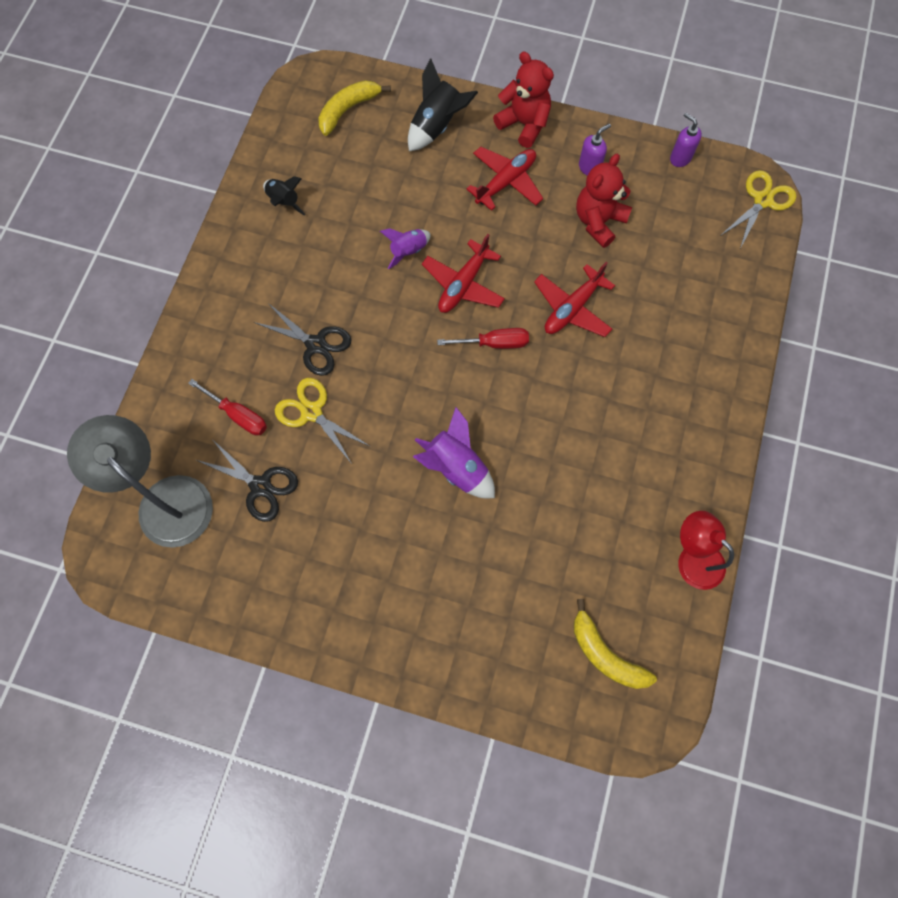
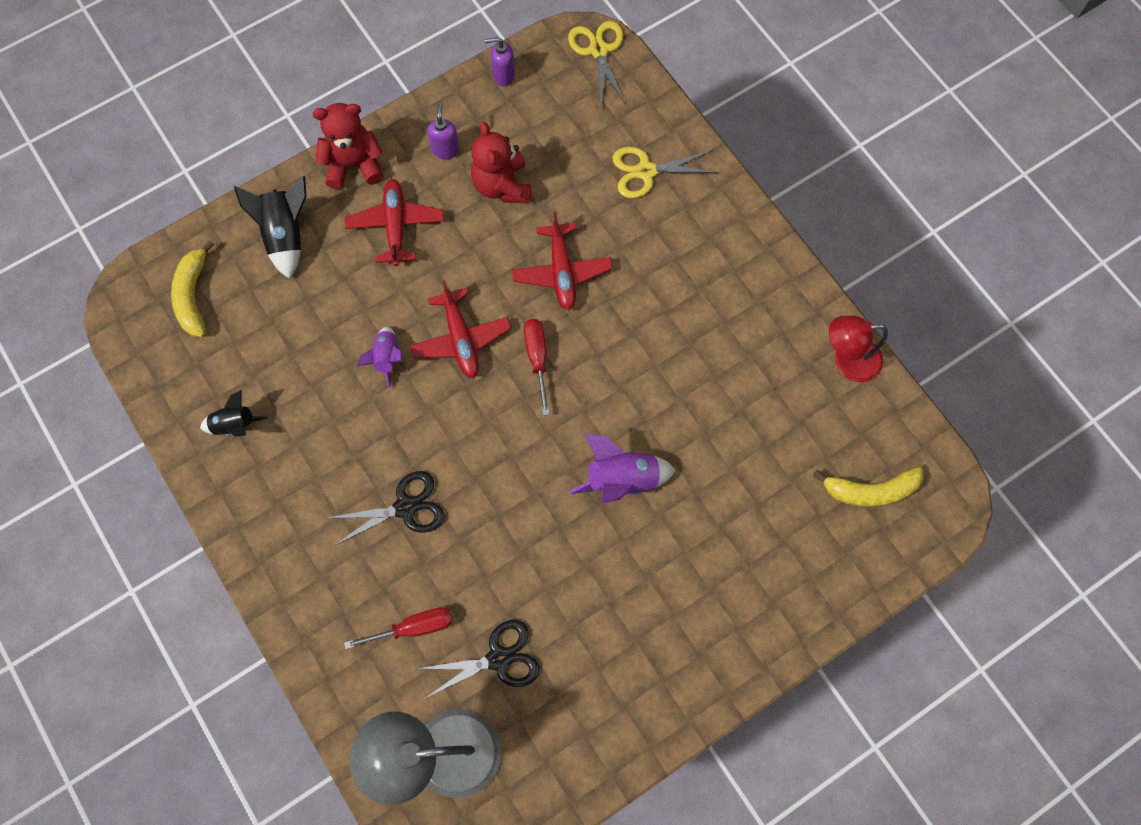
camera: 50 degrees left, 0 degrees up
(311, 412) = (467, 561): yellow scissors -> yellow scissors (646, 171)
(494, 343) = (537, 359): red screwdriver -> red screwdriver turned 45 degrees counterclockwise

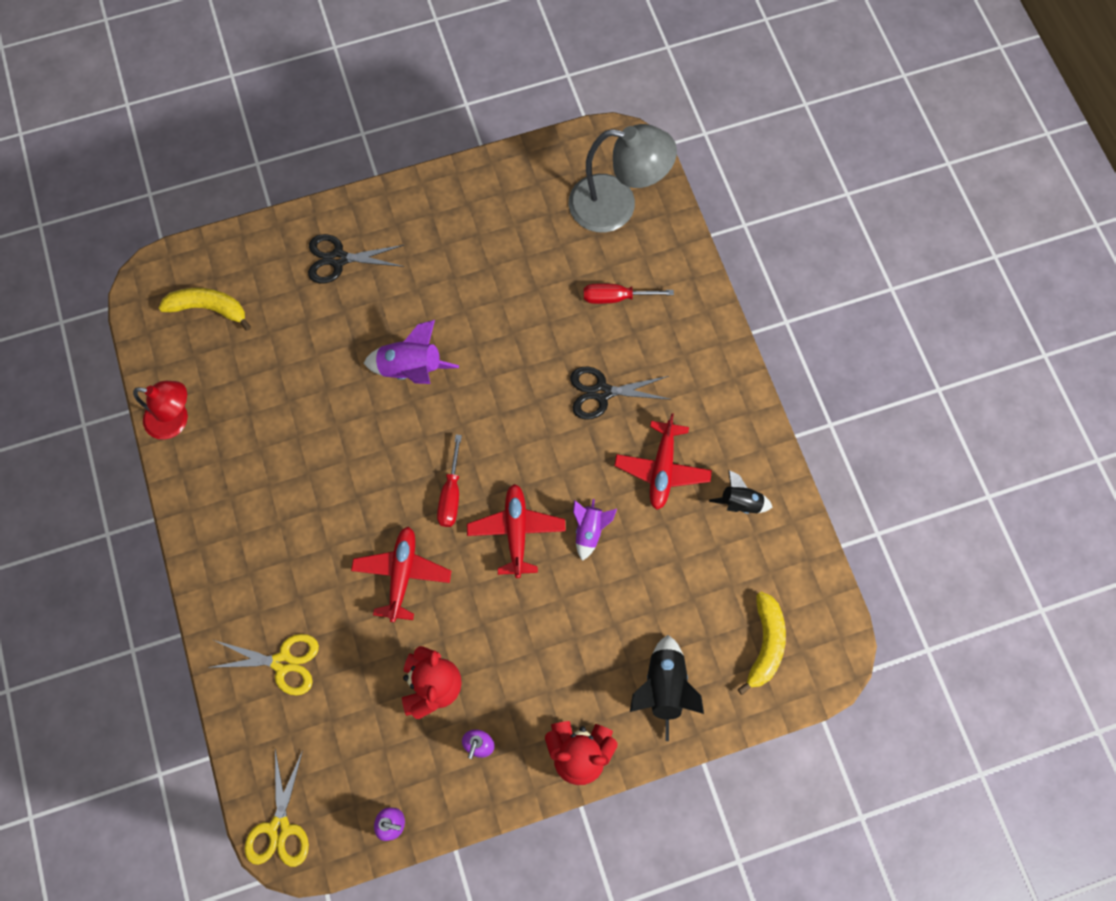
camera: 165 degrees left, 0 degrees up
(396, 226) = (551, 668): red plane -> red plane (662, 469)
(499, 659) = (553, 259): black scissors -> black scissors (338, 259)

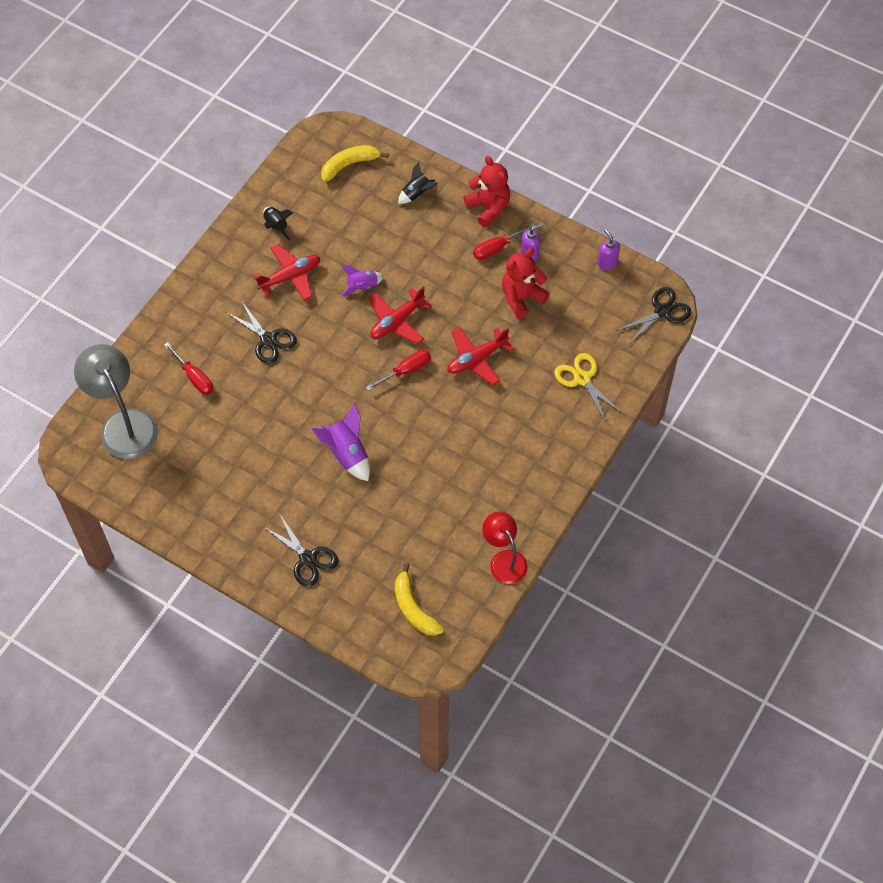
camera: 130 degrees left, 10 degrees down
(279, 828) = (662, 311): yellow scissors -> black scissors
(518, 714) = (497, 248): none -> red screwdriver
(664, 687) = (417, 194): black rocket -> black rocket, size x0.64

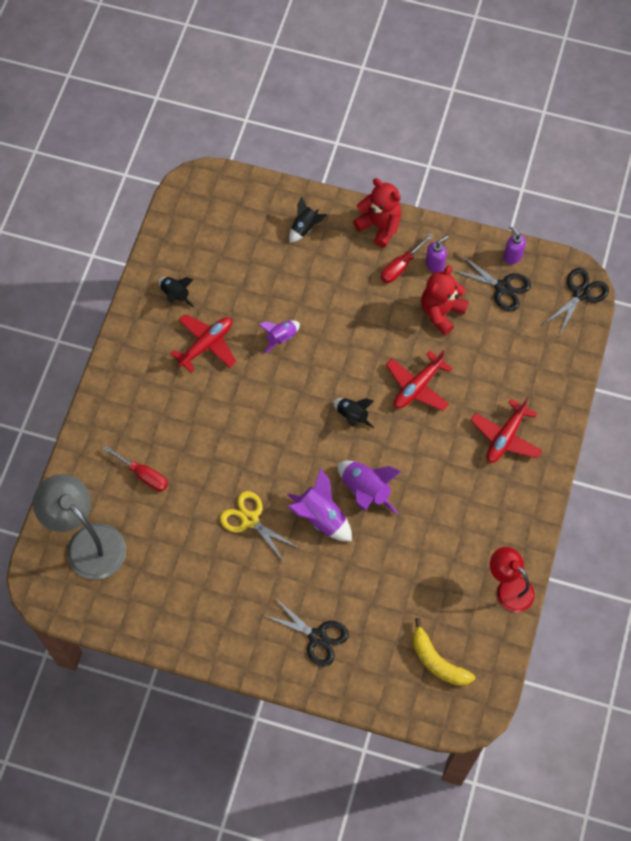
camera: 15 degrees left, 5 degrees up
(268, 340) = (205, 417): black scissors -> black scissors (502, 288)
(349, 165) = (228, 213): yellow banana -> none
(396, 440) = (365, 491): none -> purple rocket
(397, 321) = (327, 366): red plane -> red plane (505, 437)
(406, 371) = (352, 416): red screwdriver -> black rocket
(582, 379) = (525, 382): yellow scissors -> yellow scissors (250, 519)

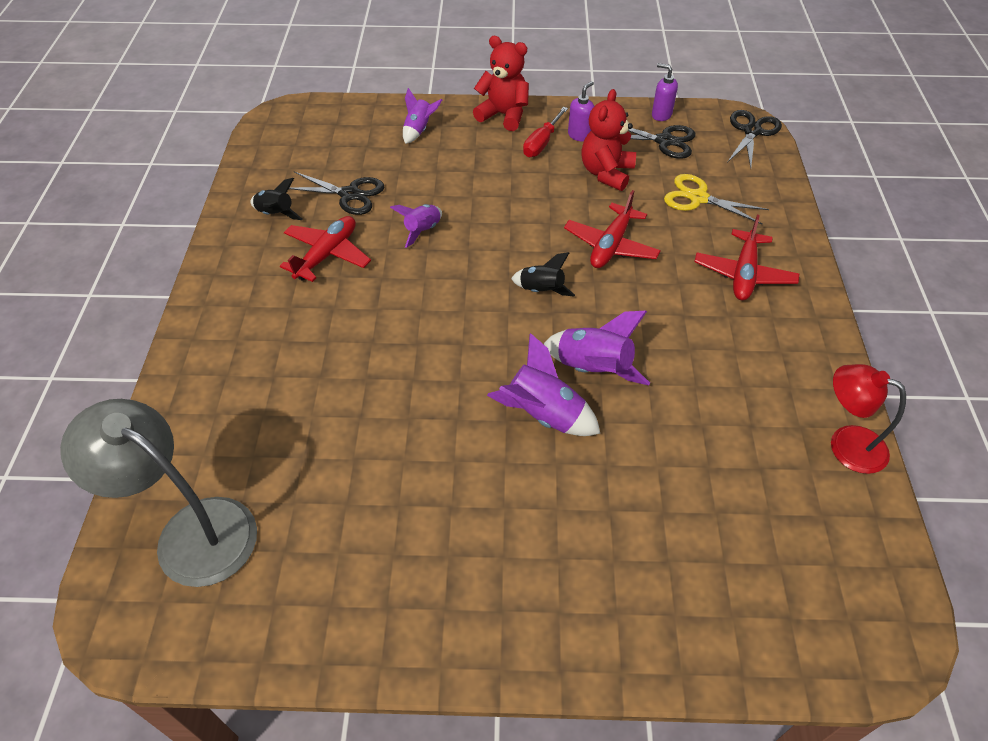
camera: 15 degrees left, 15 degrees down
(143, 475) = (267, 418): red screwdriver -> none
(250, 519) = (441, 441): yellow scissors -> yellow scissors (698, 198)
(305, 228) = (419, 130): black rocket -> purple rocket
(317, 637) = (600, 584): black scissors -> black scissors (349, 194)
(437, 661) = (799, 572): yellow banana -> none

